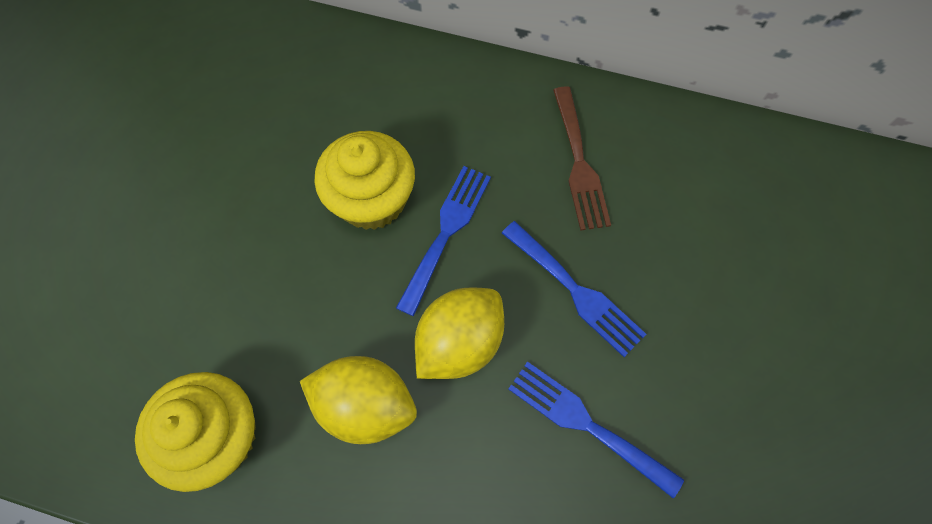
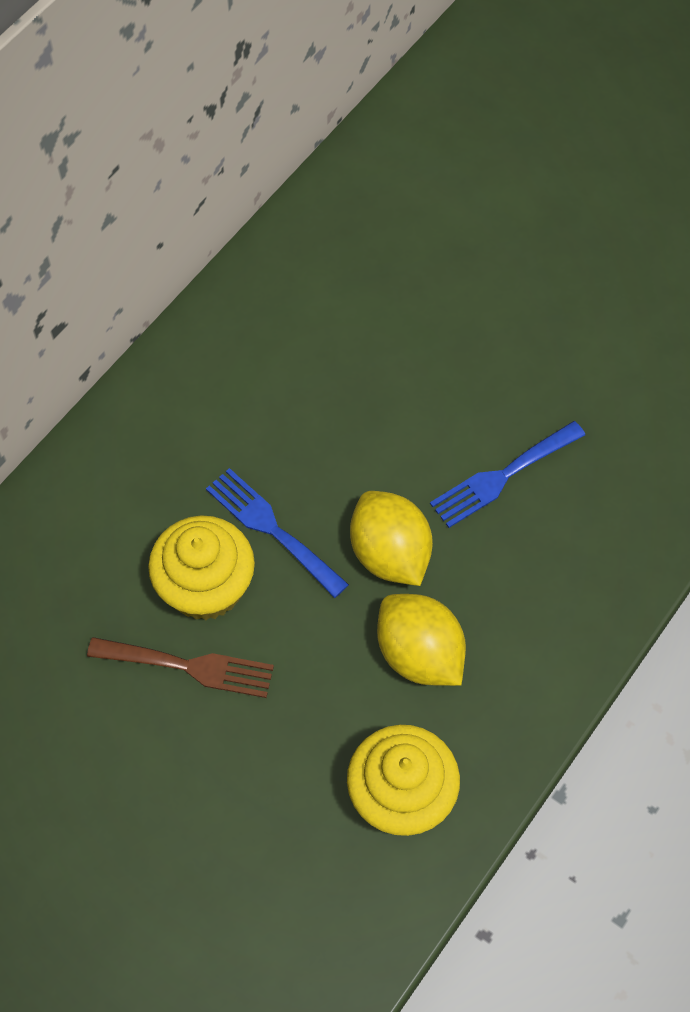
camera: 70 degrees left, 5 degrees down
(365, 405) = (419, 654): yellow lemon -> yellow lemon turned 75 degrees counterclockwise
(576, 291) = (379, 438): blue fork -> none
(579, 164) = (249, 386): brown fork -> brown fork (189, 666)

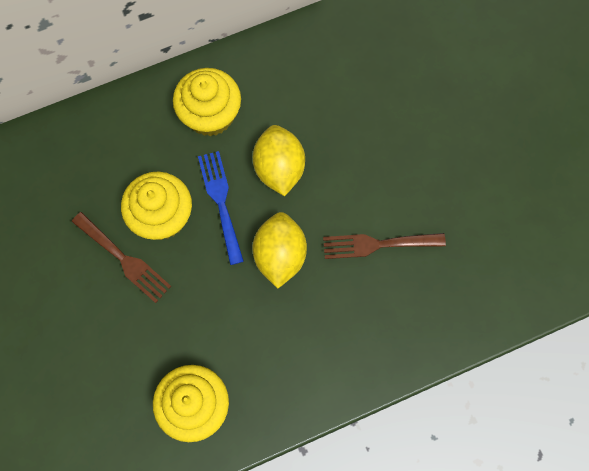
camera: 30 degrees right, 10 degrees up
(189, 430) = (210, 115): none -> yellow cupcake
(419, 654) = (258, 327): yellow lemon -> yellow lemon (279, 168)
(502, 476) = (377, 244): blue fork -> brown fork

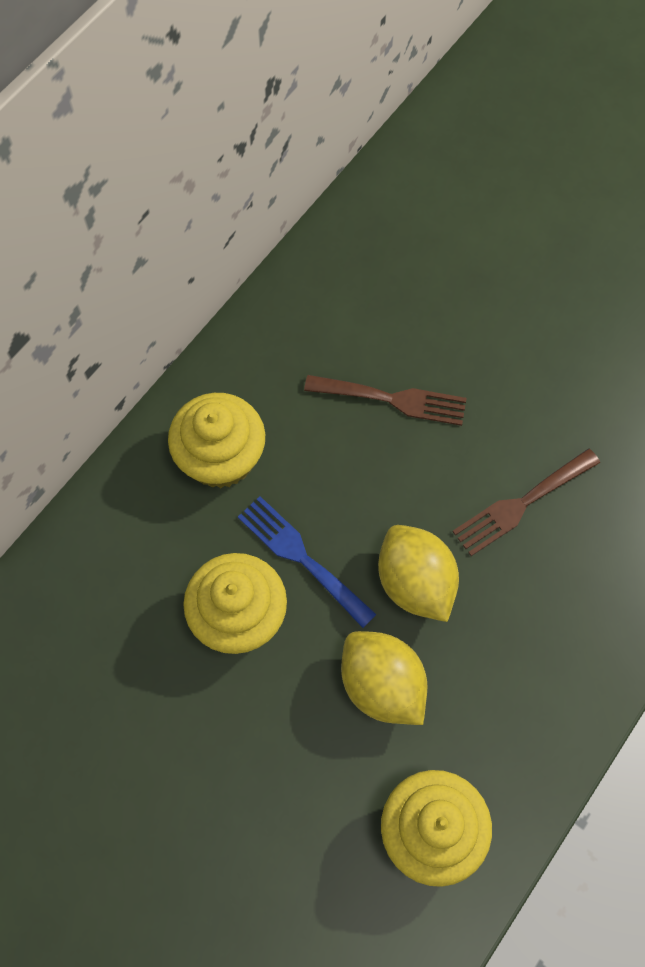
camera: 30 degrees left, 5 degrees down
(124, 259) = (224, 698): brown fork -> brown fork (393, 399)
(279, 168) = (347, 477): yellow lemon -> yellow lemon (382, 685)

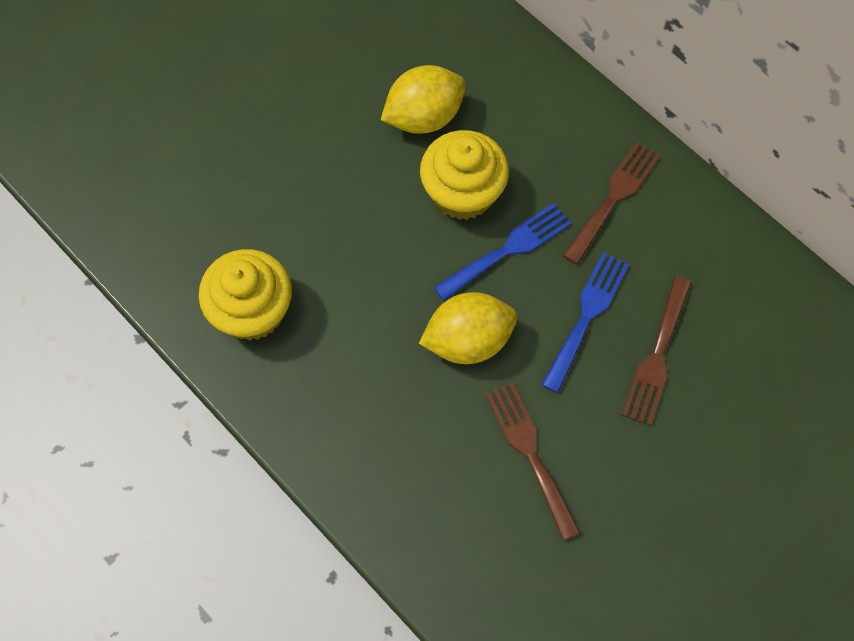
camera: 100 degrees right, 0 degrees up
(221, 457) = (614, 198): yellow cupcake -> brown fork
(363, 469) = (587, 315): none -> blue fork
(382, 685) = (380, 295): yellow lemon -> yellow lemon (424, 117)

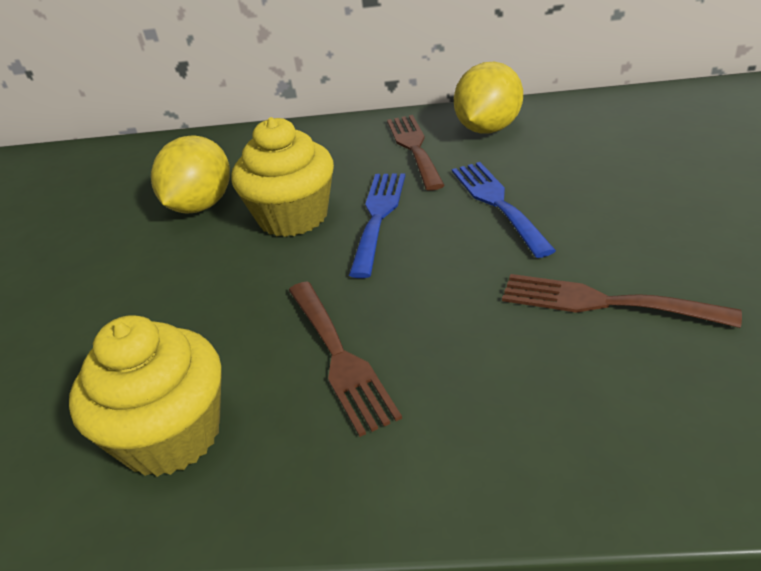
camera: 40 degrees left, 30 degrees down
(468, 340) = (430, 283): yellow lemon -> yellow lemon (488, 129)
(657, 356) = (582, 184): brown fork -> brown fork (340, 358)

